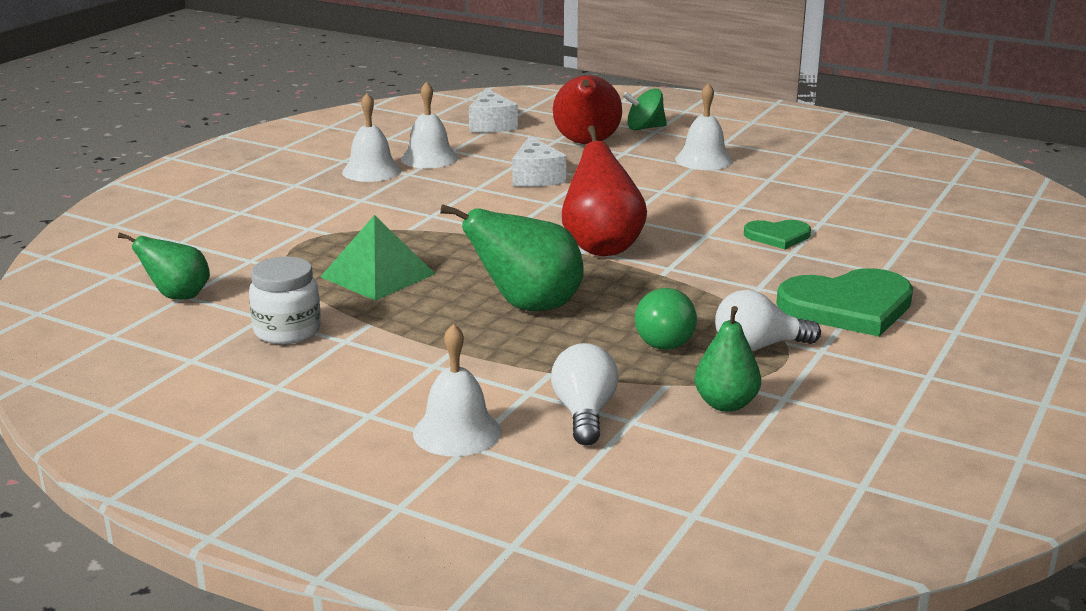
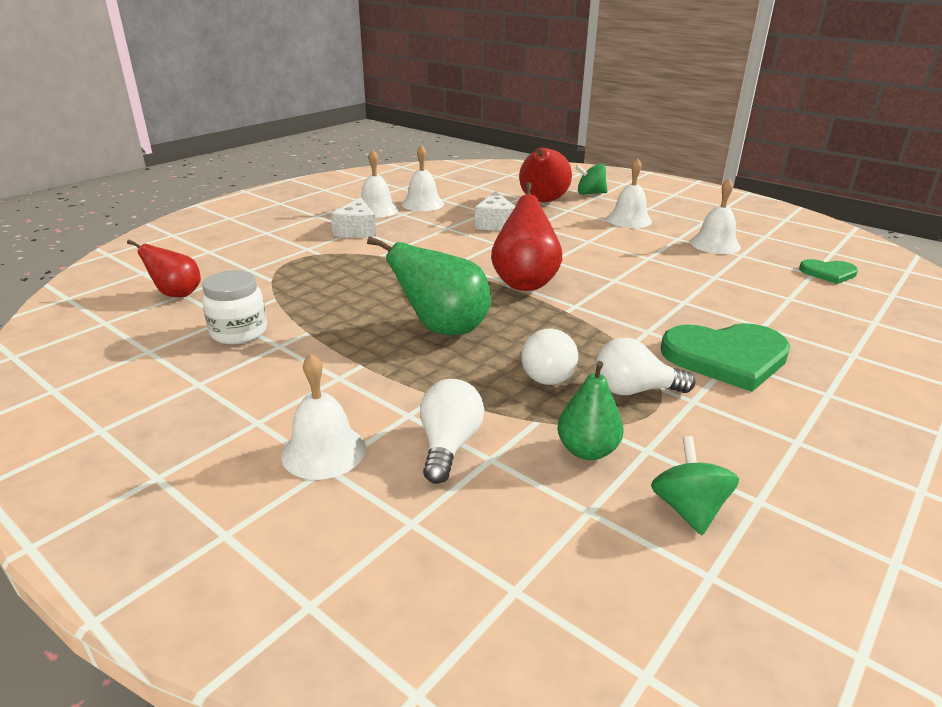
camera: 10 degrees right, 5 degrees up
(178, 296) = (177, 294): green pear -> red pear
(377, 275) = (337, 290): green pyramid -> none
(491, 125) = (478, 184): white cheese -> white cheese (357, 230)
(662, 339) = (548, 373): green light bulb -> white light bulb
(777, 236) = (675, 286): green heart -> green heart (828, 273)
(815, 183) = (715, 244): none -> white bell
(834, 440) = (688, 509): none -> green spinning top

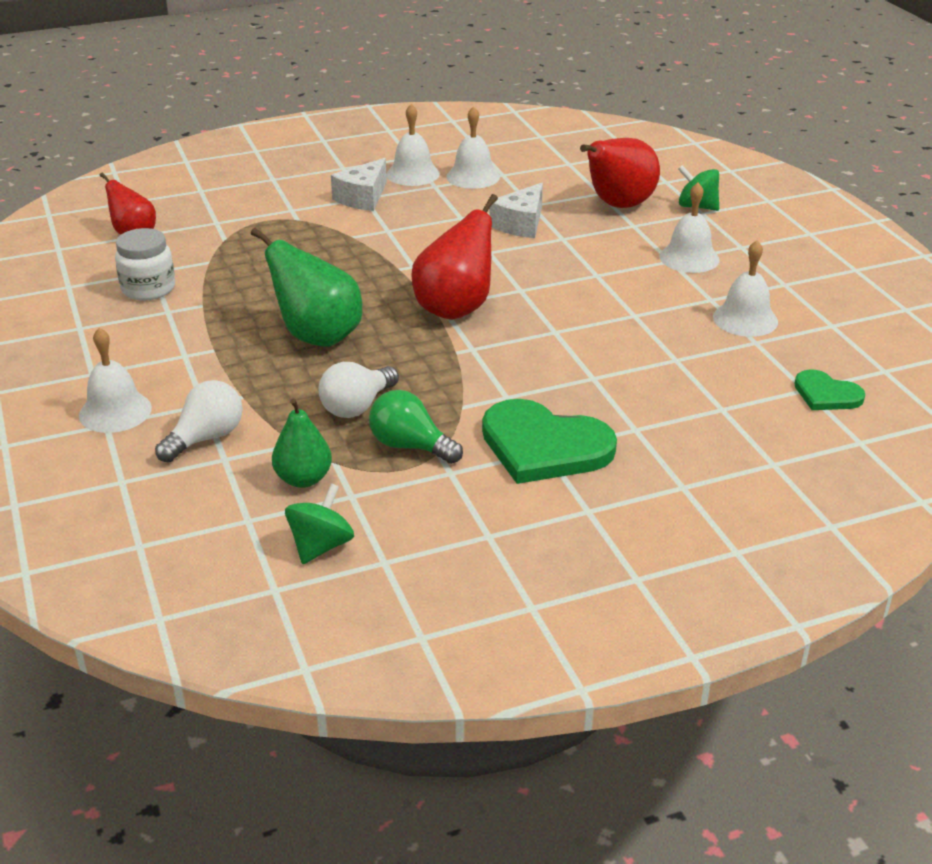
camera: 30 degrees right, 5 degrees up
(634, 390) = (410, 446): white light bulb -> green light bulb

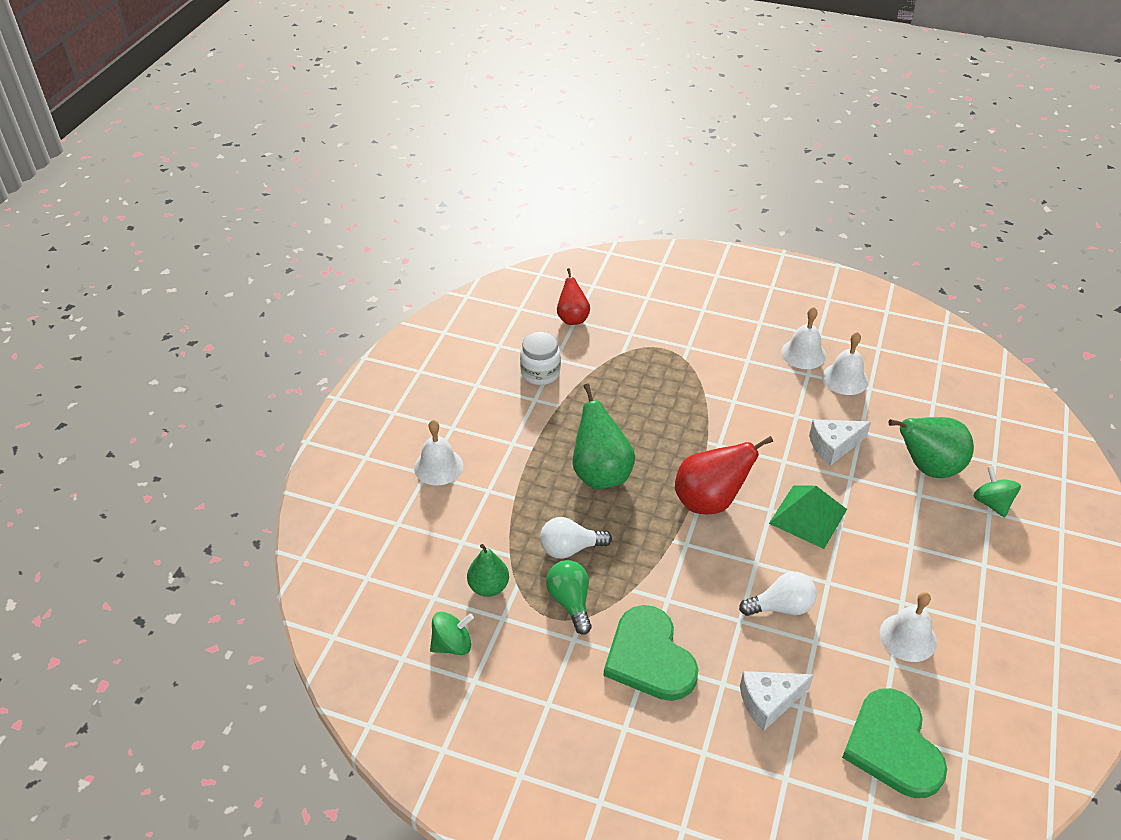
camera: 40 degrees right, 10 degrees up
(206, 438) = (466, 519): white light bulb -> white light bulb (781, 607)
(363, 198) = (746, 360): white cheese -> white cheese (768, 702)
(560, 279) = (808, 516): none -> green pyramid
(618, 205) = (927, 467): red pear -> green pear
(689, 258) = (928, 552): white bell -> none
(826, 394) = (893, 746): green heart -> green heart, size x1.86

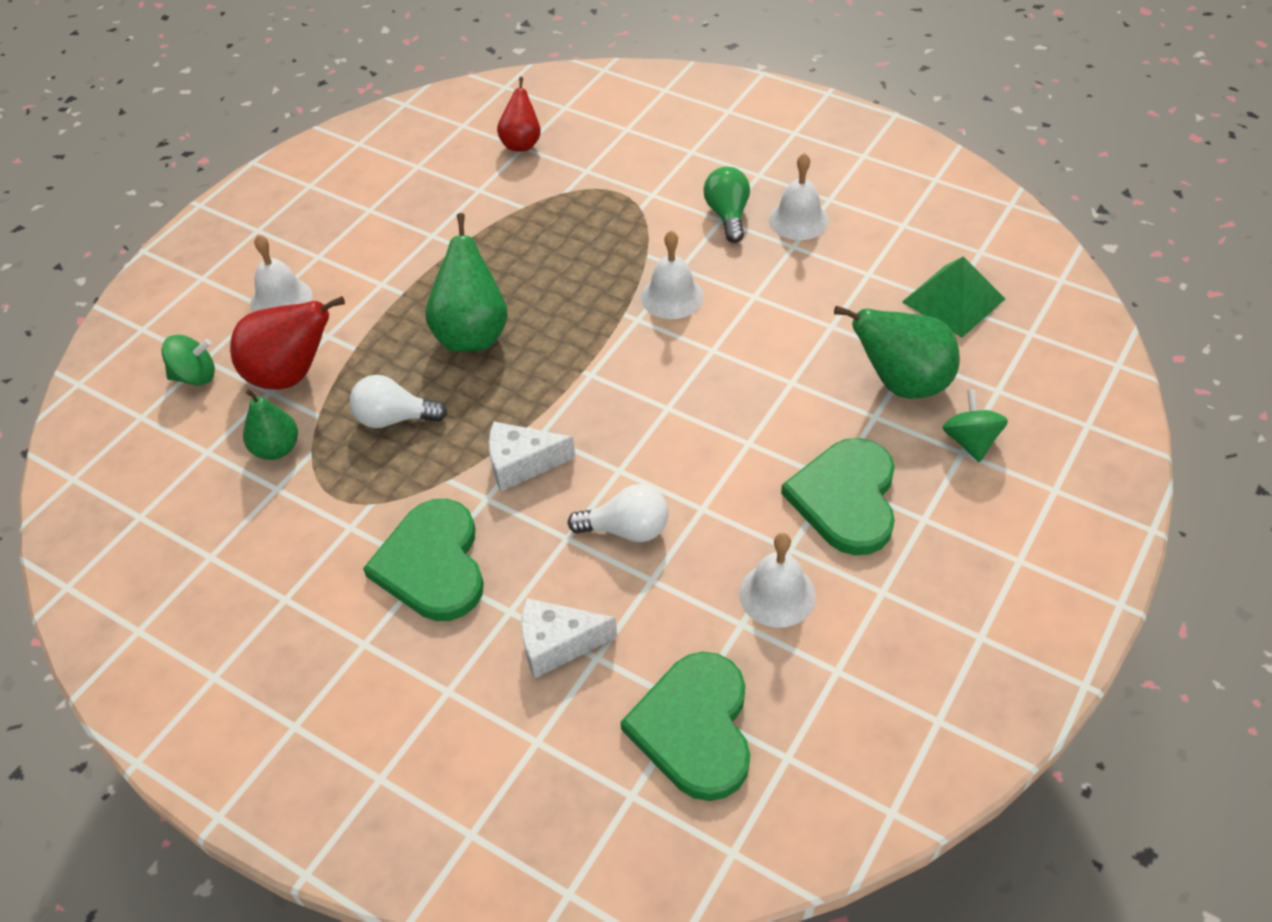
camera: 15 degrees right, 5 degrees up
(452, 644) = (204, 510): green spinning top -> green spinning top (195, 376)
(540, 373) = (452, 205): white jar -> none
(570, 602) = (366, 482): green light bulb -> green light bulb (728, 215)
(709, 501) = (593, 386): red pear -> red pear (291, 375)
(808, 516) = (713, 422): green pyramid -> green pyramid (953, 300)
(833, 446) = (786, 340): white cheese -> white cheese (522, 464)
(845, 379) = (840, 258): white bell -> white bell (672, 297)
(925, 558) = (846, 498): none -> green heart

